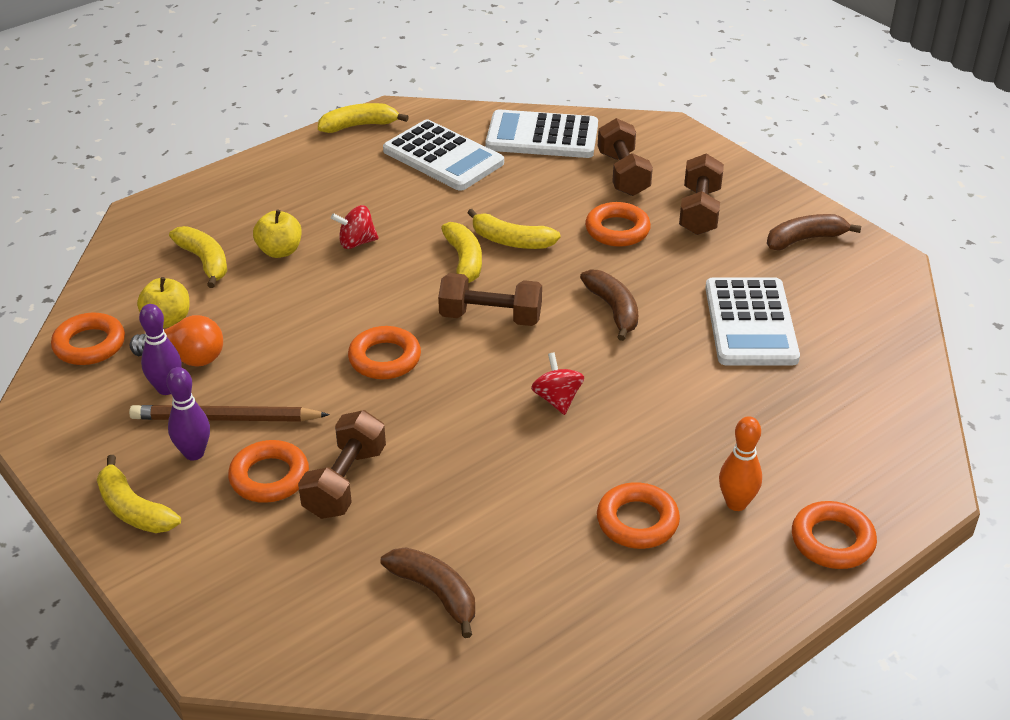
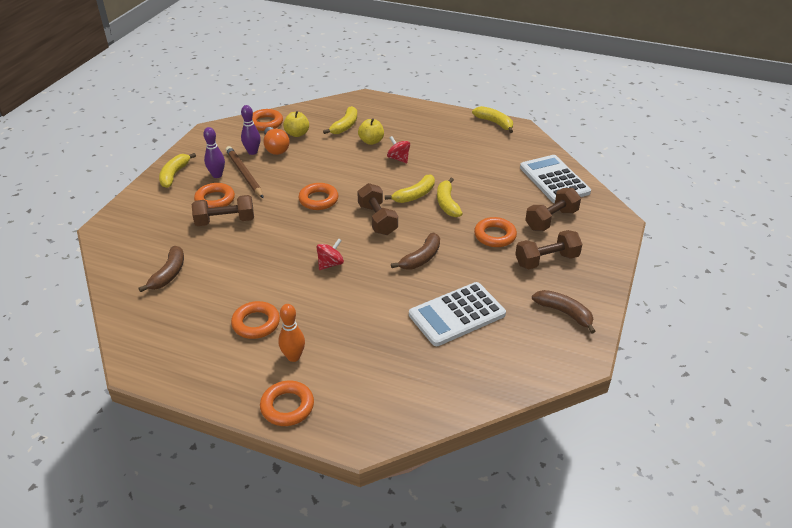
camera: 60 degrees right, 0 degrees up
(443, 157) = (497, 156): white calculator -> none

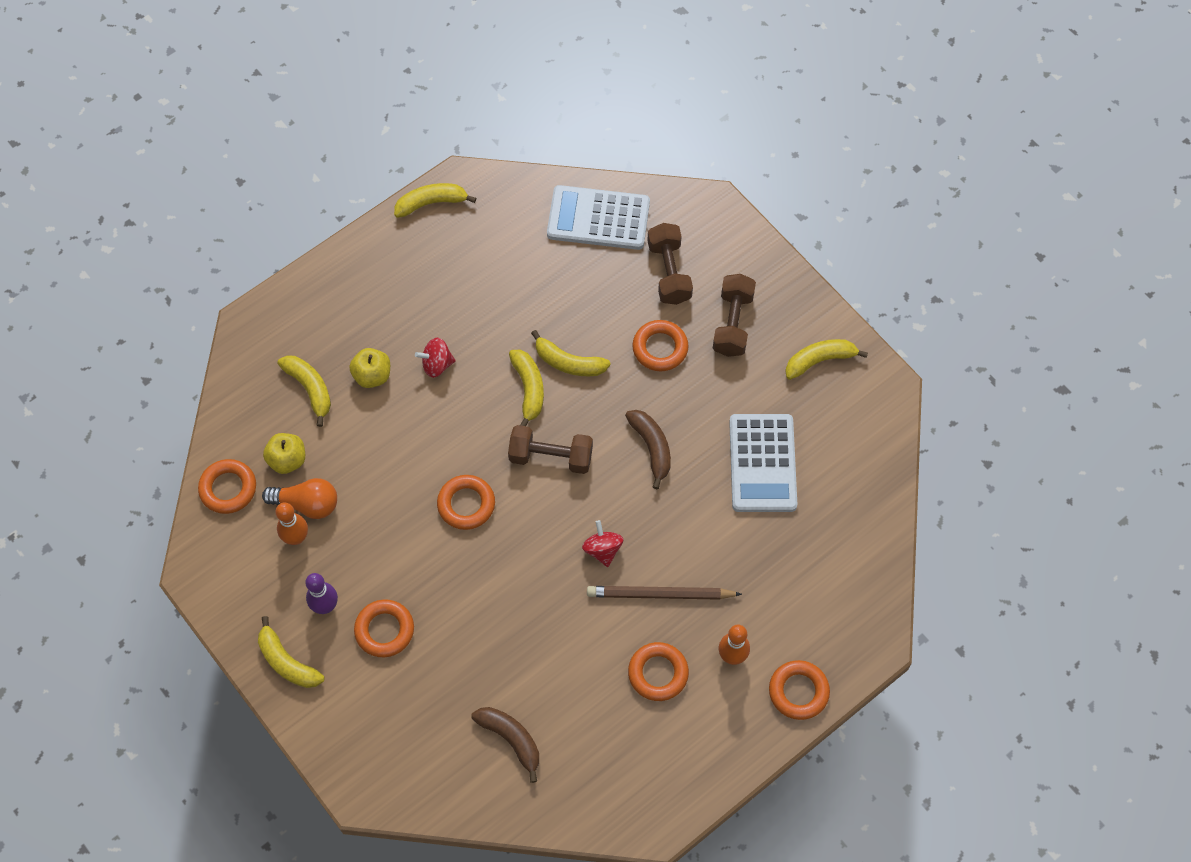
camera: 60 degrees left, 25 degrees up
(225, 221) = (441, 635): brown dumbbell -> none
(244, 174) = (346, 570): brown pencil -> brown pencil (660, 594)
(252, 152) = (296, 538): purple bowling pin -> orange bowling pin
(564, 313) = (819, 360): brown banana -> yellow banana

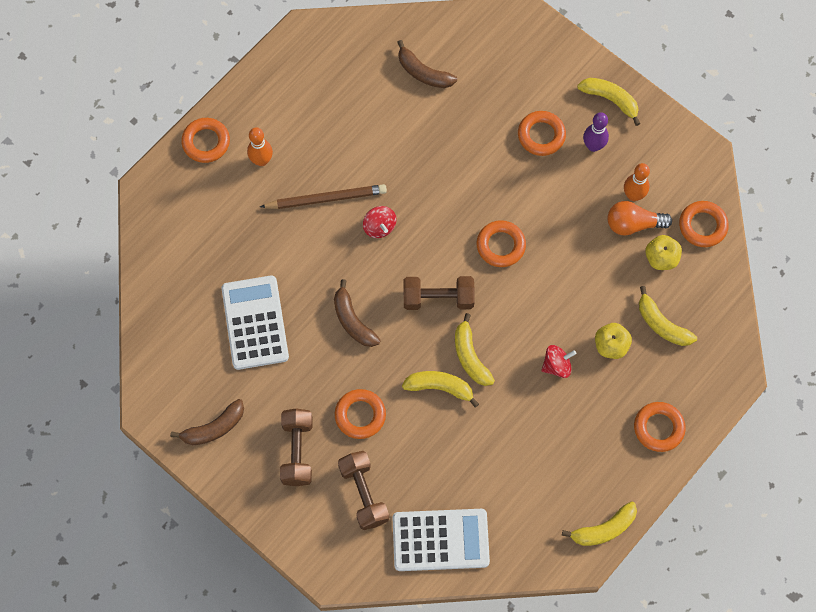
camera: 170 degrees right, 5 degrees up
(658, 673) = (318, 138): orange ring -> orange ring (658, 428)
(819, 360) = (214, 428): yellow banana -> brown banana

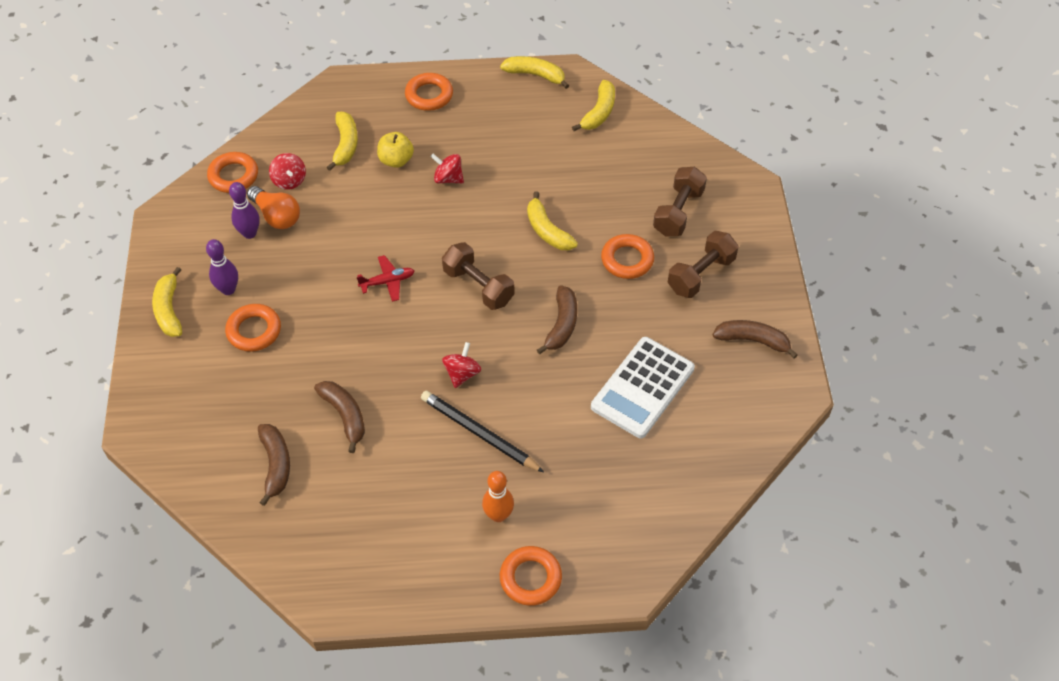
camera: 135 degrees left, 15 degrees down
(326, 199) = (479, 433): brown pencil -> black pencil
(419, 136) = (345, 415): none -> brown banana
(440, 540) = (652, 148): white calculator -> none
(470, 356) = (501, 231): yellow banana -> yellow banana (599, 112)
(500, 245) = (387, 282): orange ring -> red plane
(633, 195) = (249, 233): orange bowling pin -> purple bowling pin
(661, 258) = (289, 181): yellow apple -> red spinning top

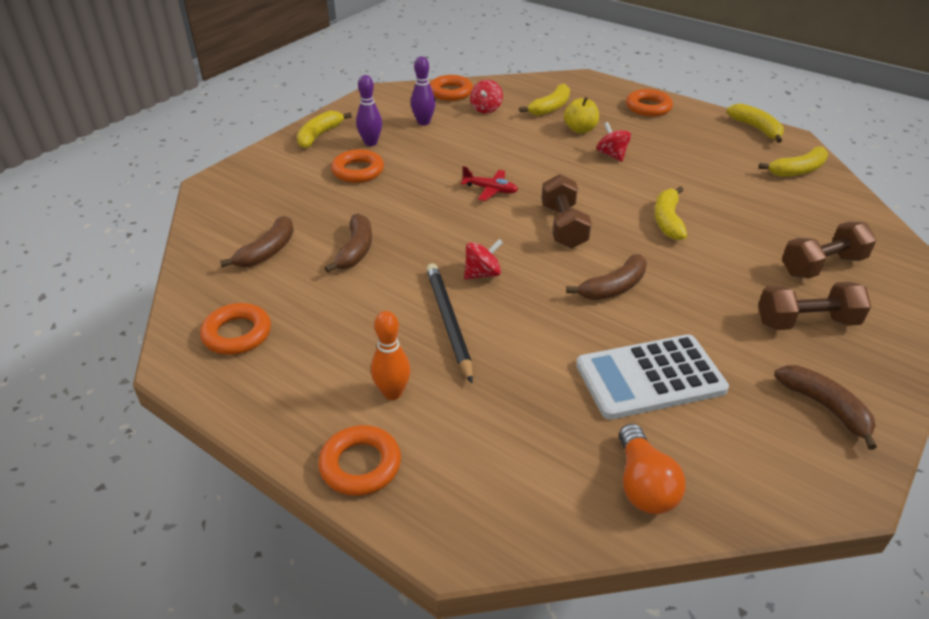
camera: 40 degrees right, 15 degrees down
(277, 216) = (454, 122): orange light bulb -> orange light bulb (643, 484)
(627, 260) = (730, 274): orange ring -> orange ring (237, 334)

